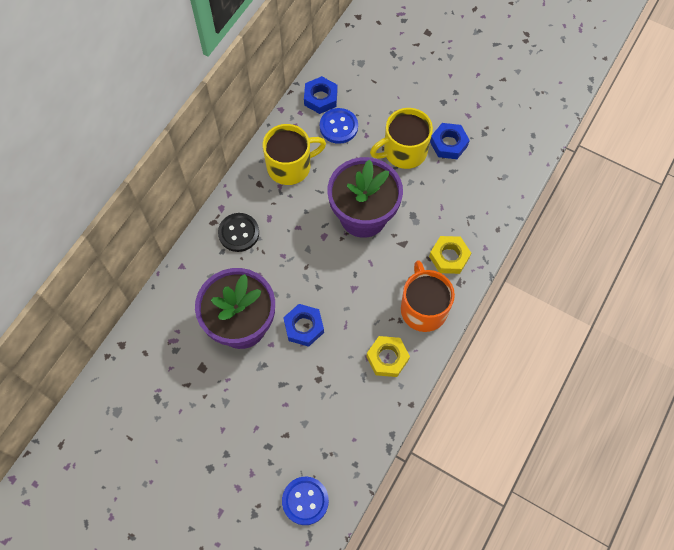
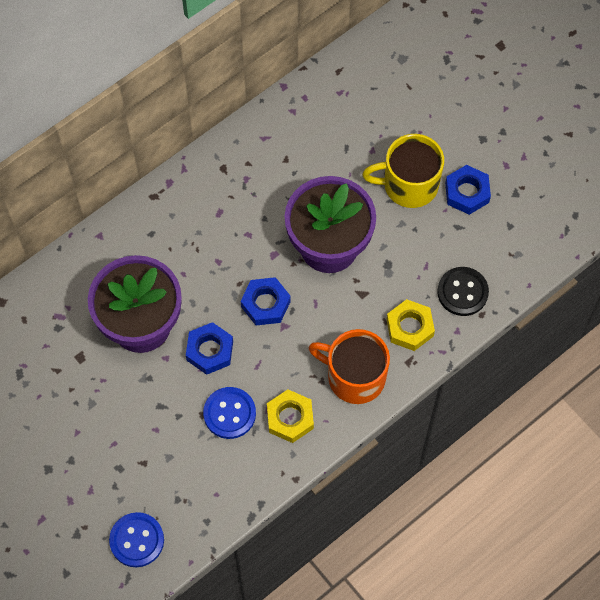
camera: 20 degrees right, 0 degrees up
(238, 233) = (178, 218): black button -> black button (462, 292)
(290, 166) = (267, 159): yellow mug -> none
(320, 98) = (336, 87): blue nut -> blue nut (265, 304)
(338, 127) = (343, 129): blue button -> blue button (229, 413)
(423, 308) = (354, 376): orange mug -> orange mug turned 75 degrees counterclockwise

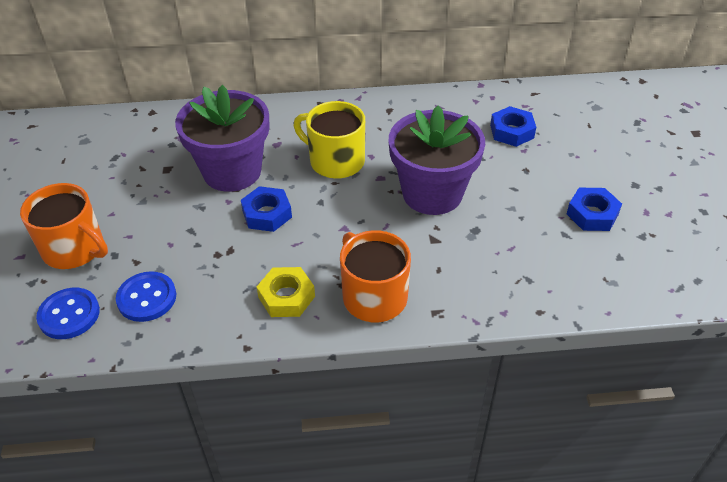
camera: 35 degrees right, 20 degrees down
(81, 484) = (75, 249): none -> orange mug
(229, 413) = (239, 265): blue button -> blue button (147, 298)
(265, 304) = (343, 206): blue nut -> blue nut (512, 131)
(409, 184) = (540, 185): yellow mug -> yellow mug (335, 161)
(410, 327) = (458, 286): yellow nut -> none
(462, 292) = (532, 284): black button -> none

